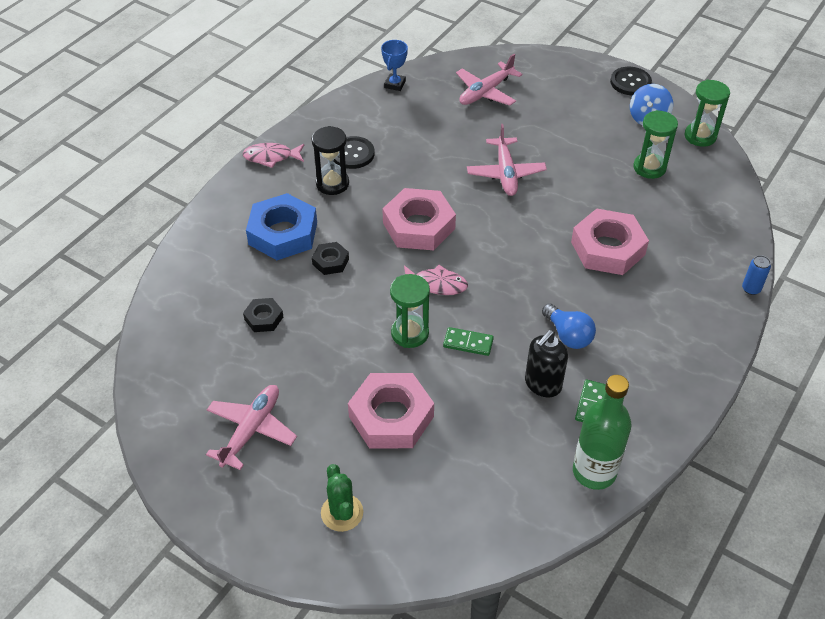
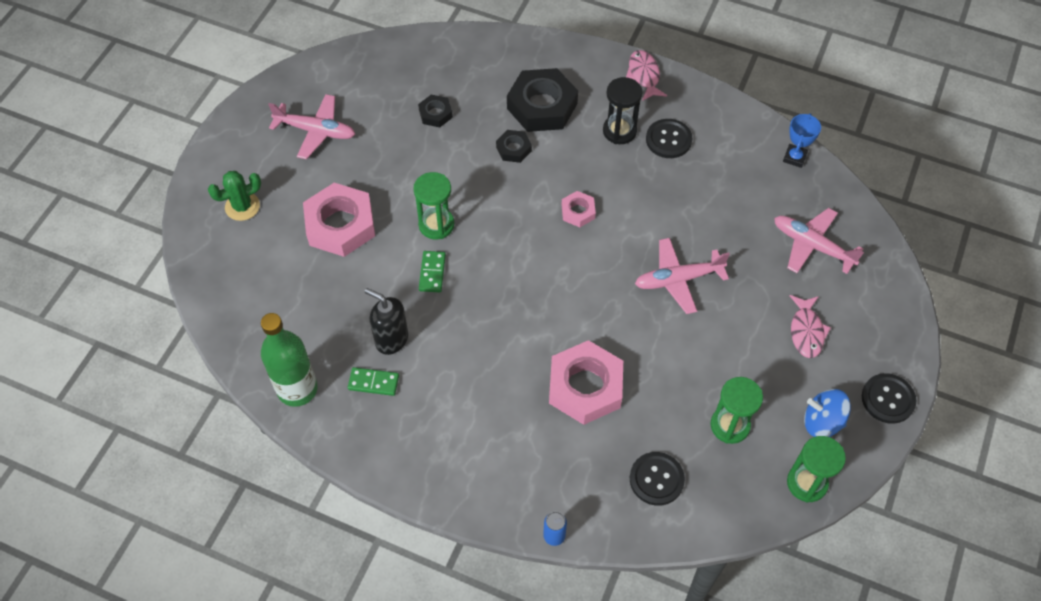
camera: 80 degrees right, 10 degrees up
(283, 233) = (542, 106): blue nut -> black nut
(395, 84) = (794, 157): blue trophy -> blue trophy turned 75 degrees counterclockwise
(419, 226) = (578, 212): pink nut -> pink nut, size x0.49
(436, 284) = (501, 237): pink fish -> pink fish (806, 331)
(568, 335) = (456, 357): blue light bulb -> none
(697, 218) = (656, 479): none -> black button

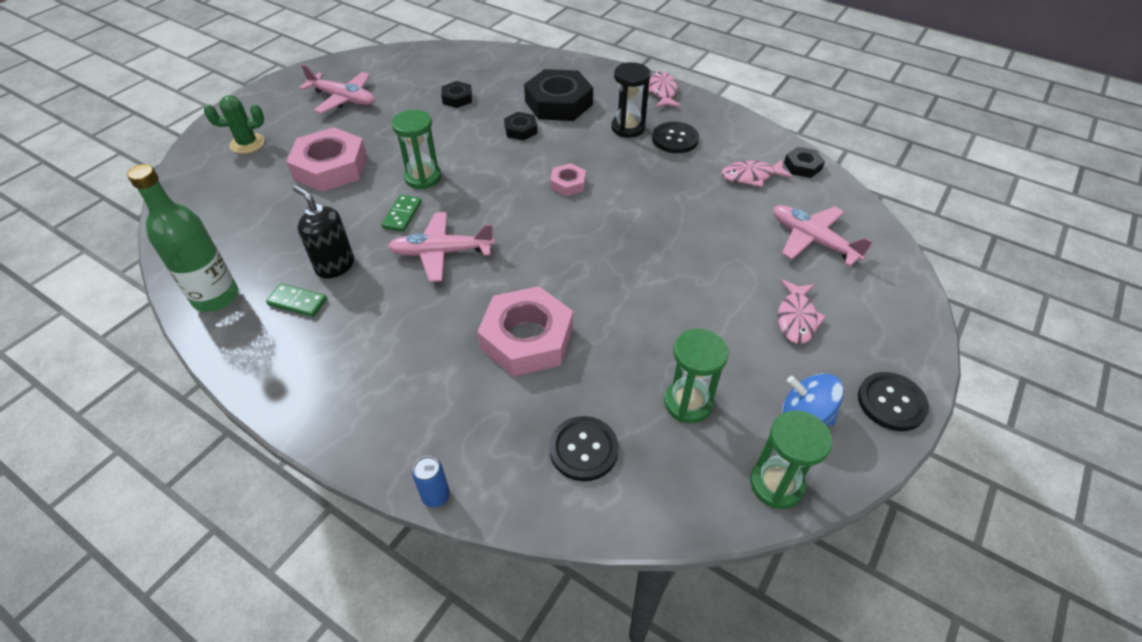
camera: 10 degrees right, 10 degrees down
(678, 279) = (658, 252): pink plane -> pink plane (441, 252)
(748, 177) = (751, 176): none -> pink fish
(794, 157) = (802, 166): blue trophy -> black nut

